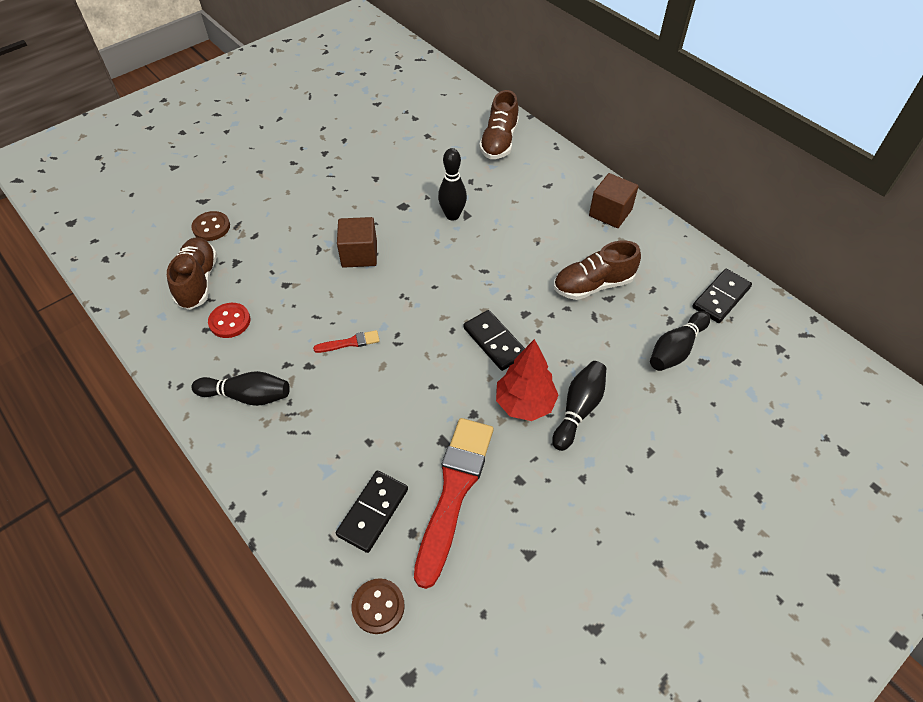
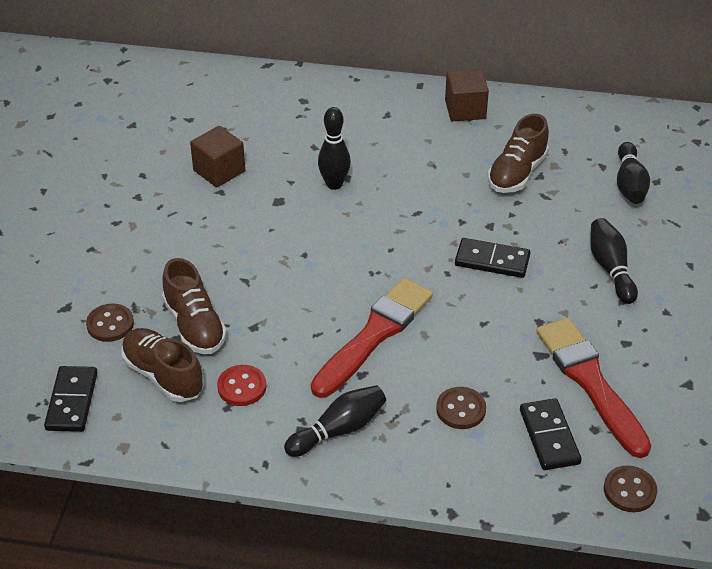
camera: 40 degrees left, 10 degrees down
(339, 441) = (461, 409): none -> brown button
(350, 342) = (374, 335): red brush -> red brush, size x2.37
(359, 254) = (290, 263): brown cube -> brown cube (219, 171)
(499, 142) = (298, 100): brown shoe -> brown shoe (194, 326)
(524, 404) = (568, 290): red tree -> none
(721, 298) = (619, 128): black domino -> black domino (72, 401)

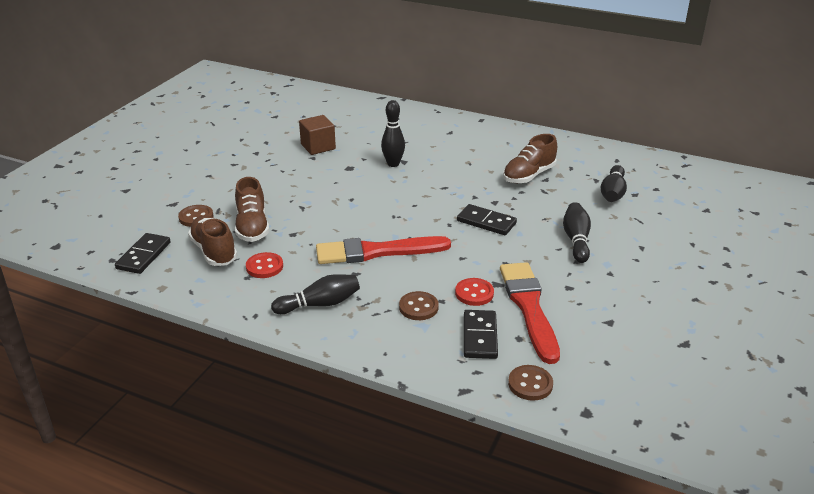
camera: 15 degrees right, 10 degrees down
(374, 335) = (376, 252): red brush -> red brush turned 150 degrees counterclockwise
(465, 109) = (507, 136): brown cube -> none
(519, 375) = (474, 293): none -> red button

